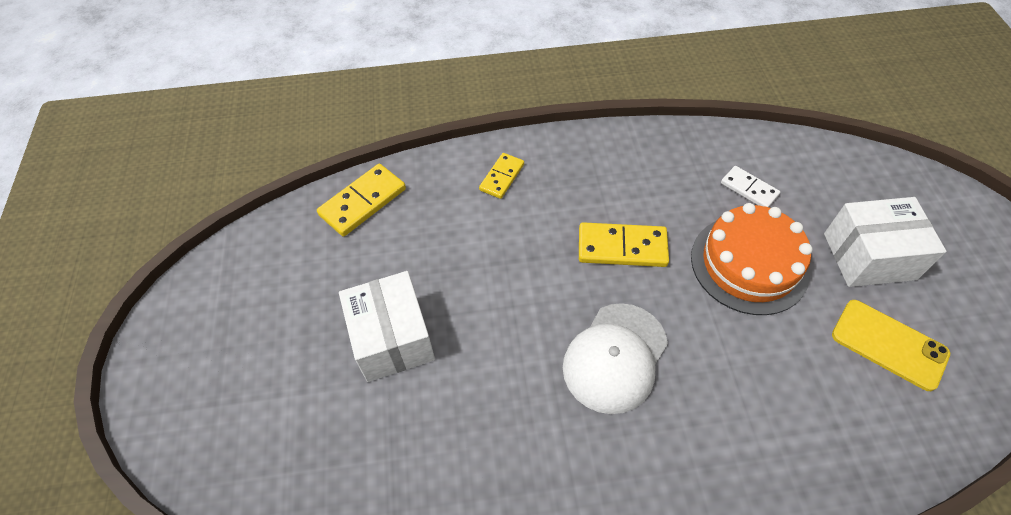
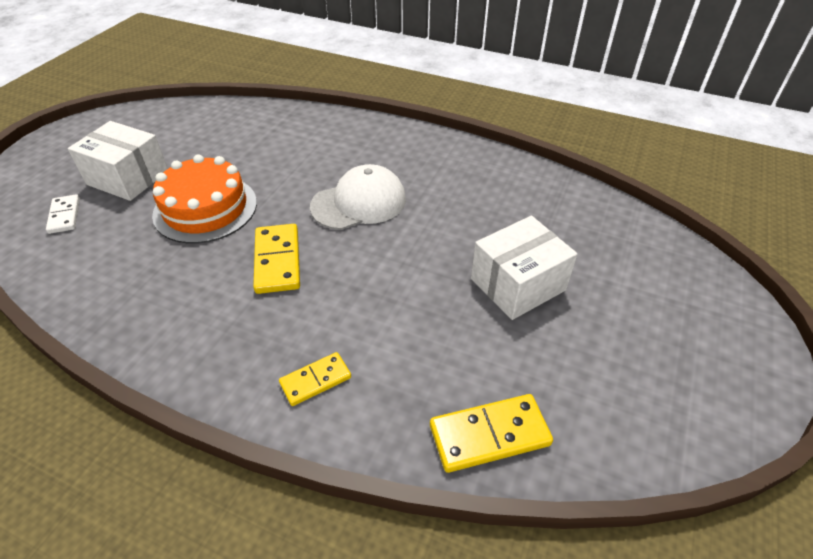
camera: 150 degrees left, 10 degrees down
(392, 338) = (518, 284): white box -> white box turned 45 degrees clockwise
(622, 247) = (277, 261): yellow domino -> yellow domino turned 45 degrees clockwise
(749, 189) = (126, 252): white domino -> white domino (64, 216)
(889, 344) = (194, 142): yellow phone -> none

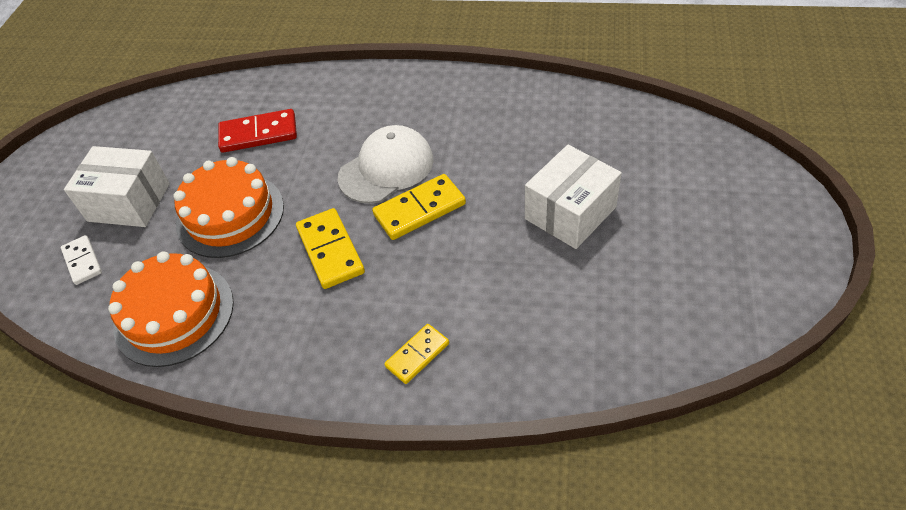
camera: 10 degrees left, 5 degrees up
(115, 280) = (174, 314): none -> orange cake
(261, 149) = (258, 134): none -> red domino
(489, 435) = (590, 358): yellow domino -> yellow domino (419, 209)

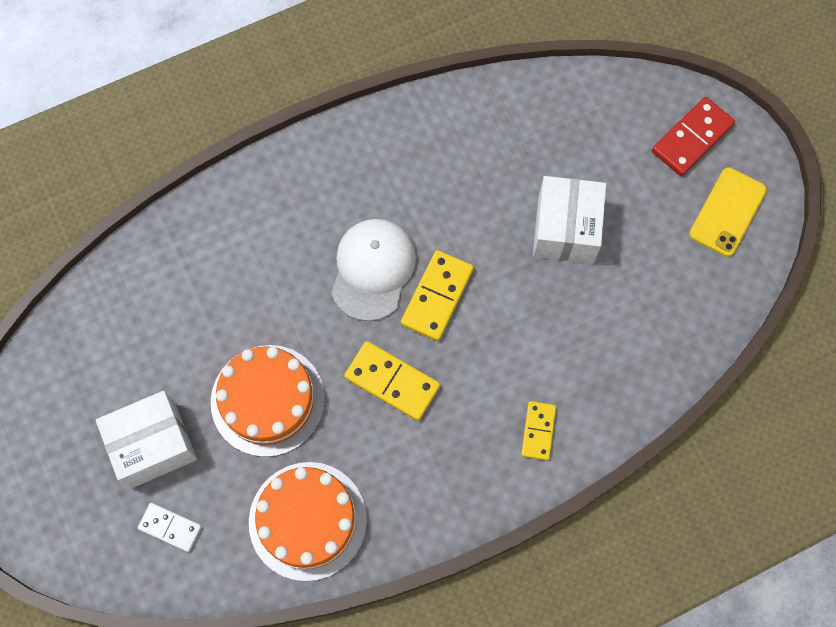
camera: 40 degrees left, 20 degrees up
(258, 134) = (212, 298): red domino -> red domino (692, 138)
(743, 270) = (727, 212): none -> yellow phone

